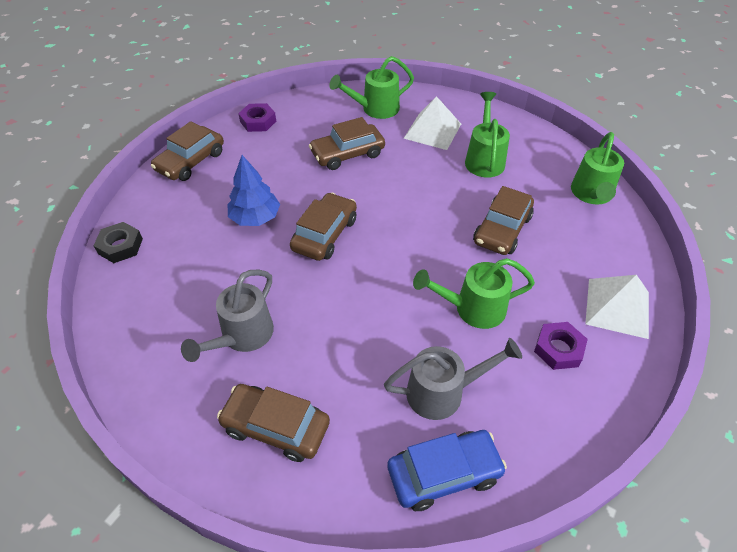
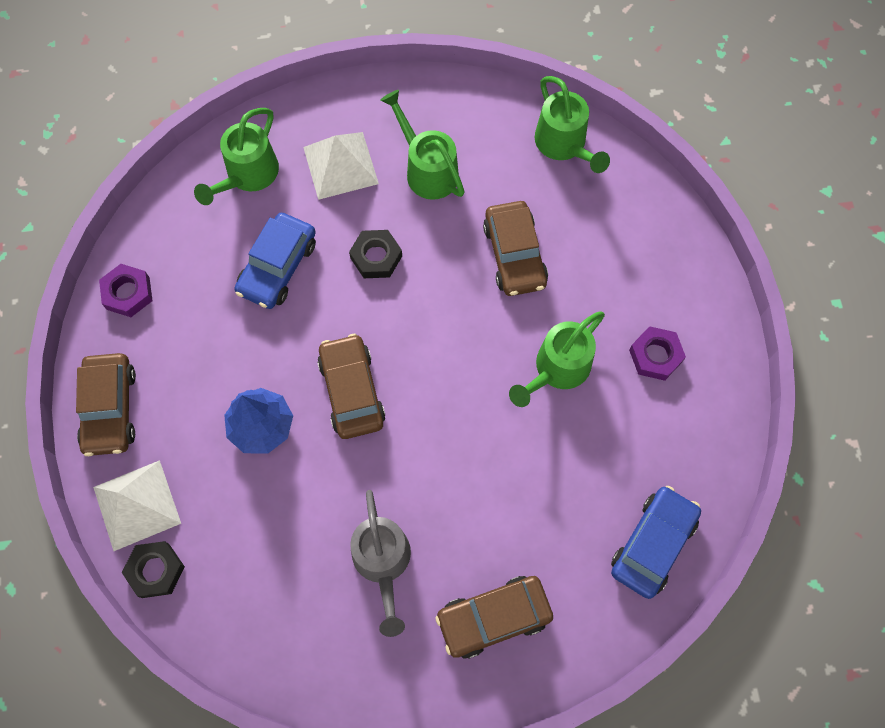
camera: 40 degrees left, 20 degrees up
(347, 154) = (277, 267): brown car -> blue car
(409, 181) = (376, 257): none -> black nut
(443, 392) = (597, 473): grey watering can -> none
(617, 308) = (673, 273): white pyramid -> white pyramid (137, 505)

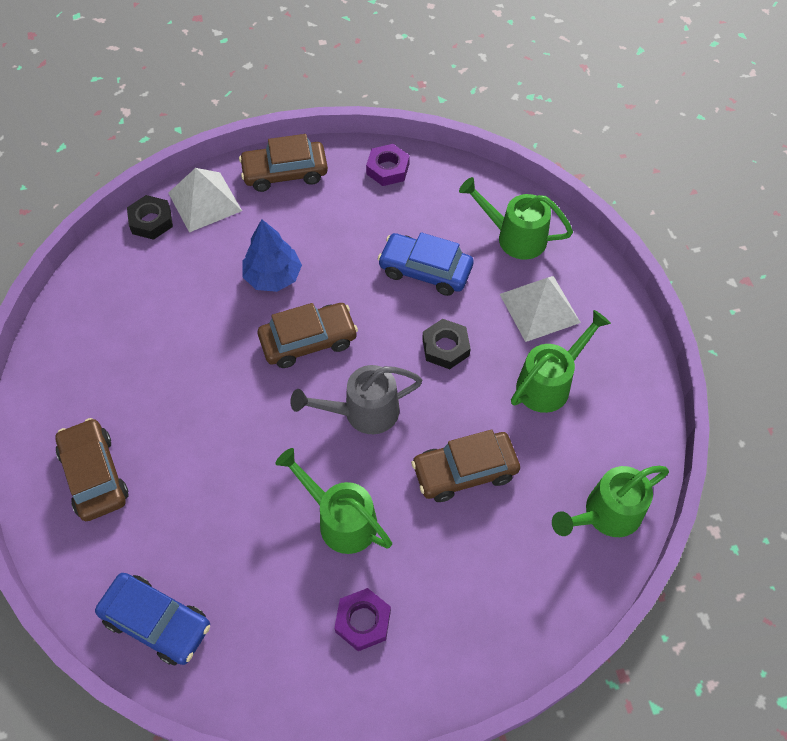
camera: 85 degrees right, 10 degrees down
(383, 563) = (149, 380): grey watering can -> grey watering can (363, 412)

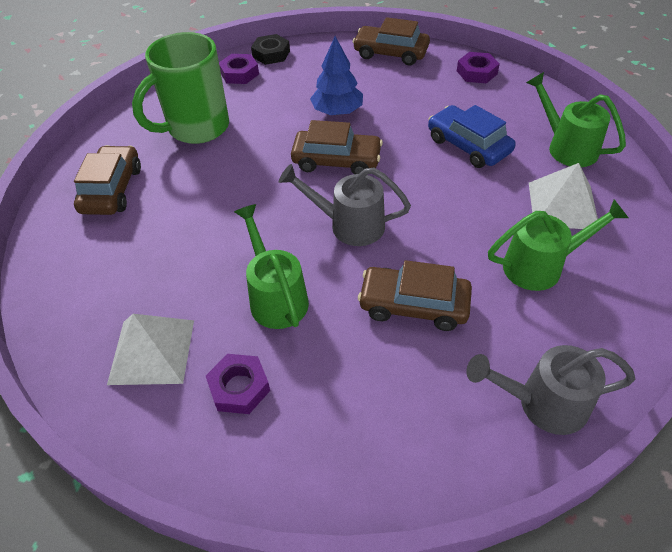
camera: 30 degrees right, 10 degrees down
(132, 263) = (239, 73): none -> purple nut
(133, 359) = (196, 128): none -> green mug
(157, 622) = (75, 308): blue car -> none
(204, 201) = (318, 53): white pyramid -> white pyramid (151, 351)
(445, 347) = (453, 204): black nut -> none
(605, 514) = (542, 403): green watering can -> grey watering can

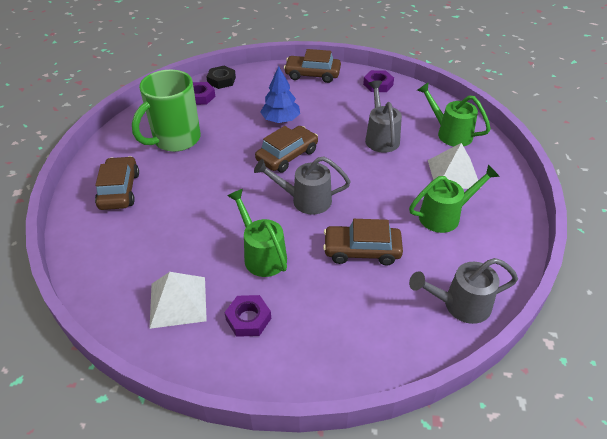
camera: 10 degrees left, 5 degrees down
(336, 161) = (287, 155): brown car -> brown car turned 45 degrees counterclockwise
(468, 145) = (381, 137): blue car -> grey watering can

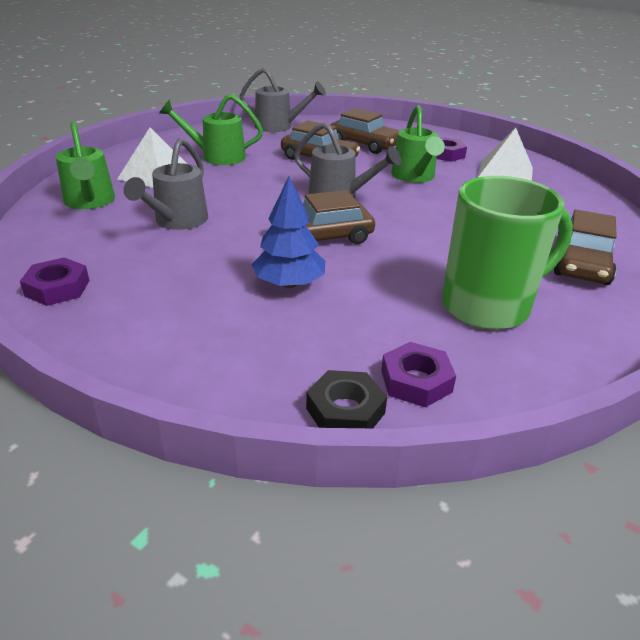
camera: 155 degrees left, 10 degrees down
(312, 74) = (136, 351): brown car -> brown car (365, 144)

